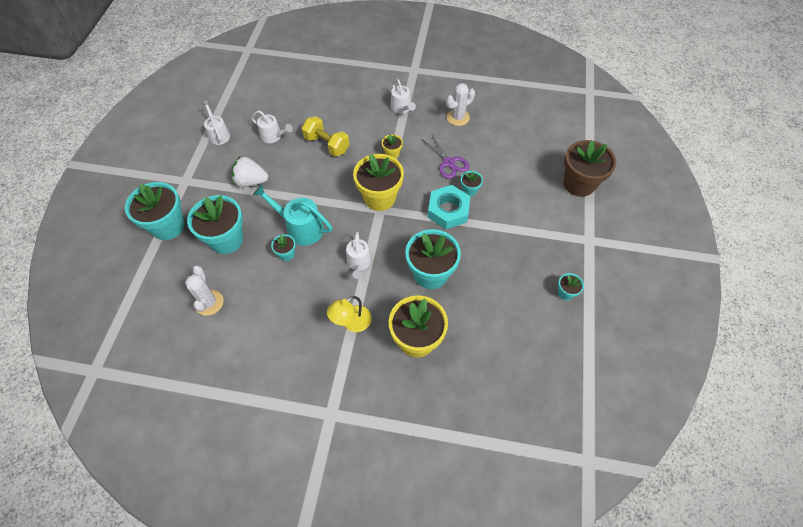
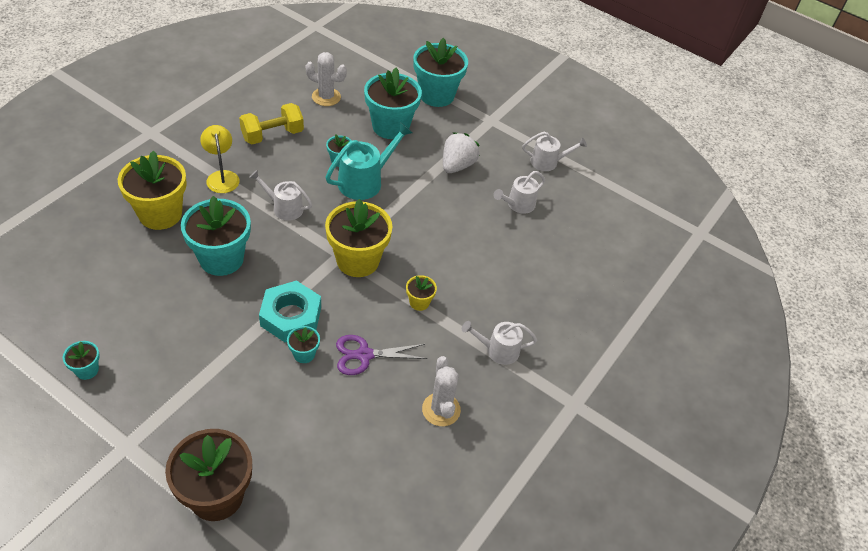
camera: 110 degrees right, 10 degrees down
(327, 144) = (475, 246): yellow dumbbell -> yellow dumbbell (272, 135)

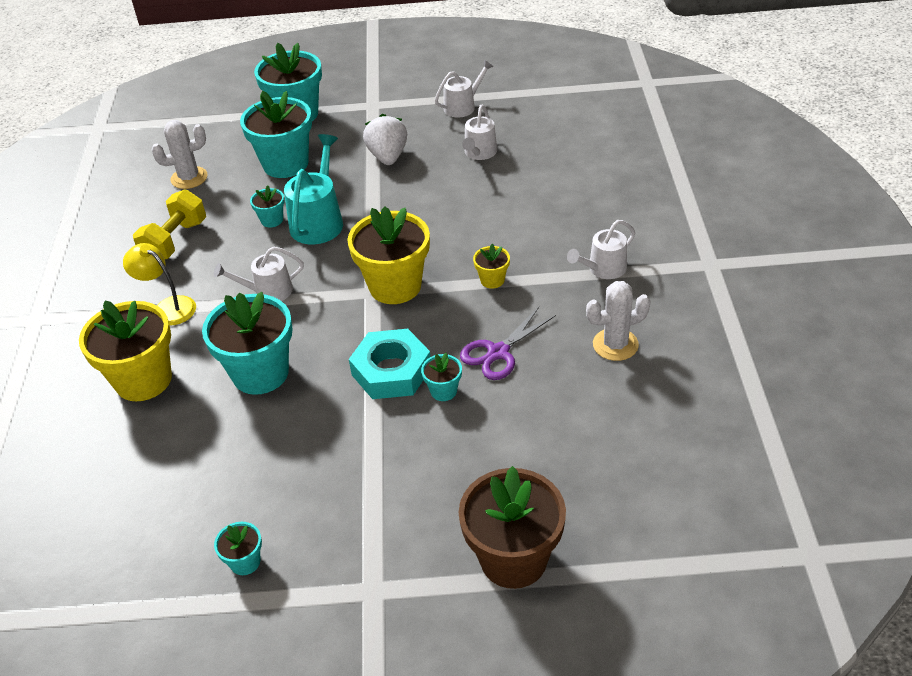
camera: 30 degrees left, 5 degrees down
(441, 409) = (615, 345): white cactus -> white cactus turned 60 degrees counterclockwise

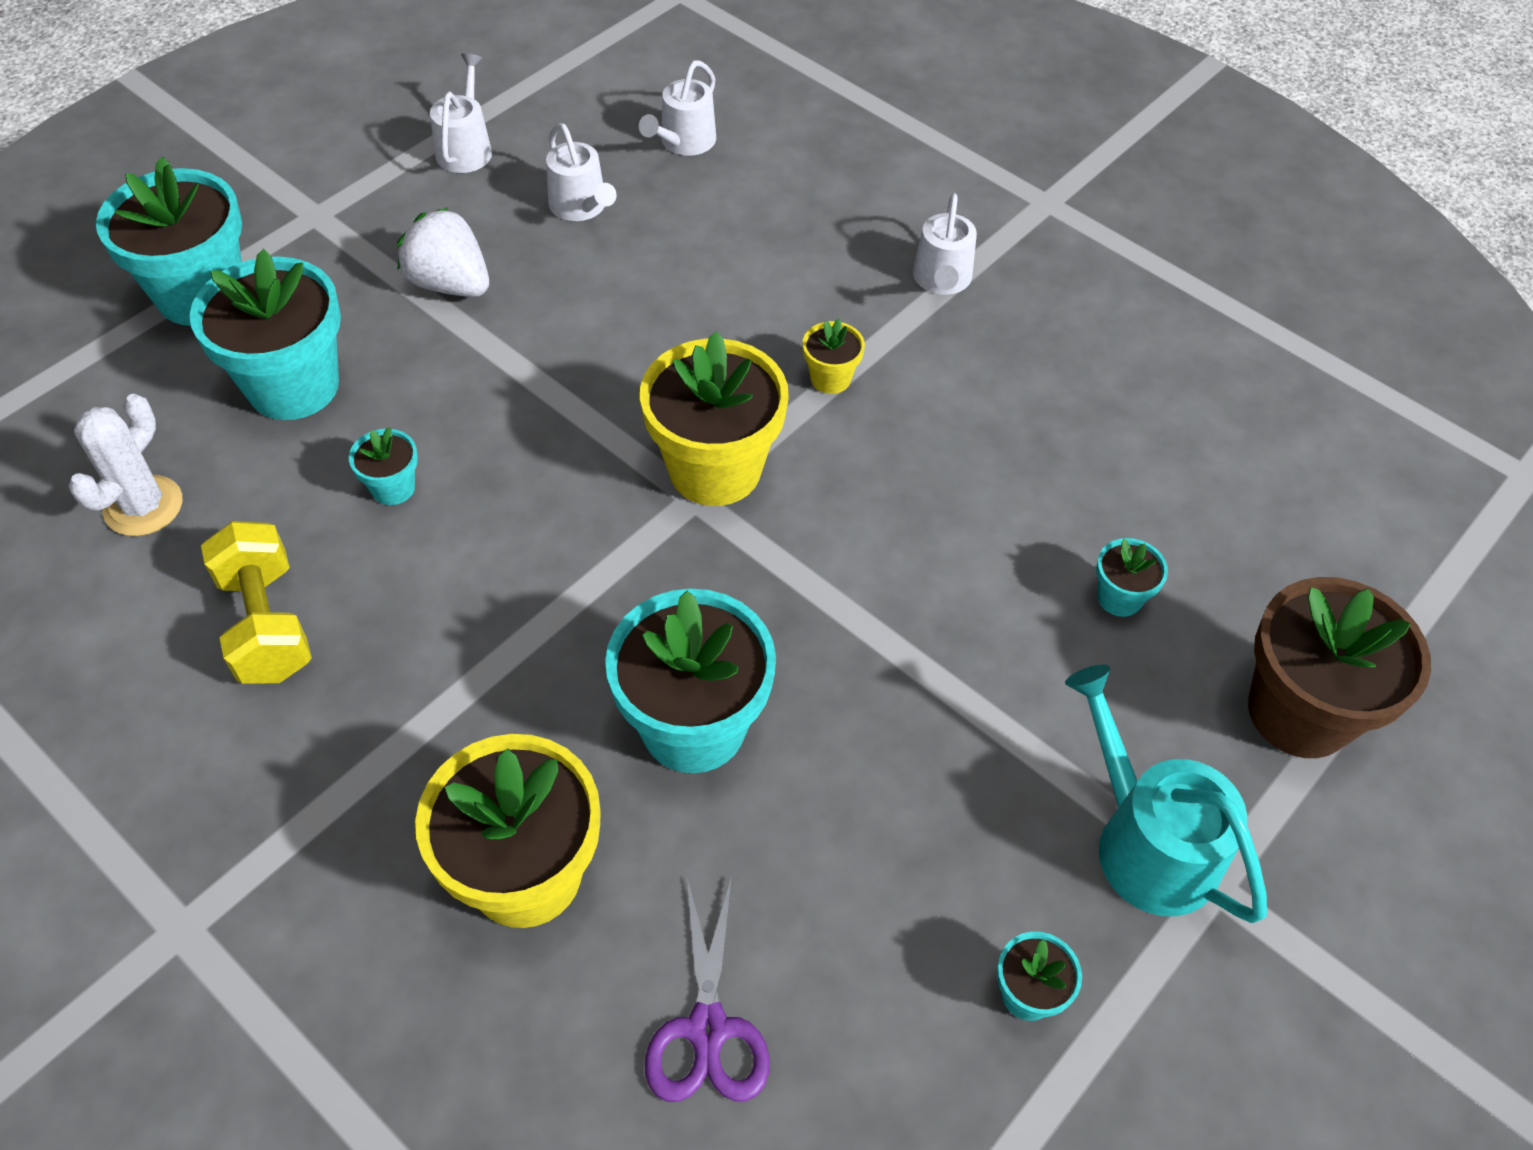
camera: 50 degrees left, 10 degrees up
(168, 307) = (406, 735): yellow lamp -> none
(268, 291) = (538, 600): white watering can -> white watering can (684, 142)
(318, 221) = (473, 444): turquoise watering can -> turquoise watering can (1146, 842)
(391, 371) = (866, 590): turquoise nut -> none
(443, 391) = (963, 568): turquoise flower pot -> turquoise flower pot (1119, 597)
(498, 352) = (961, 471): purple scissors -> purple scissors (708, 1029)
(615, 345) = (1074, 369): white cactus -> none

